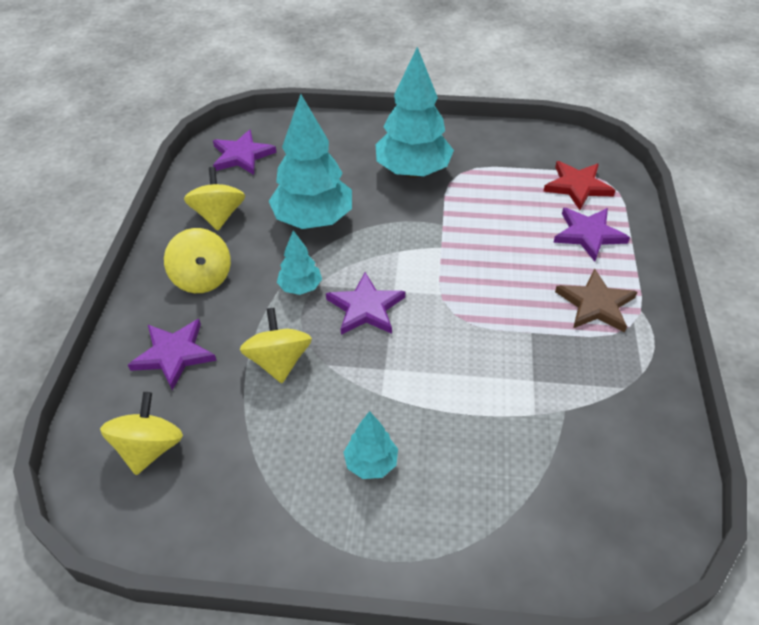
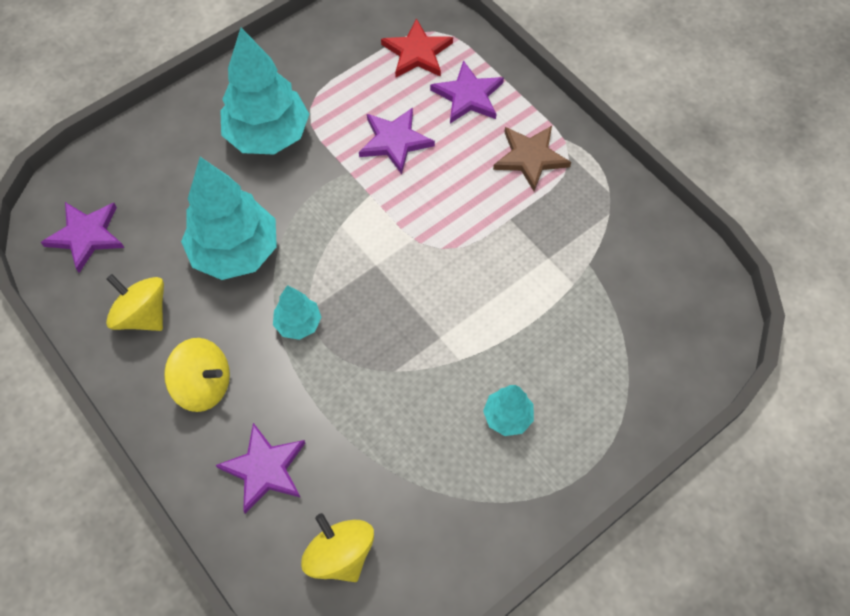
camera: 45 degrees left, 15 degrees up
(279, 361) = (355, 400): yellow spinning top -> none
(365, 308) = (370, 298): purple star -> purple star (395, 141)

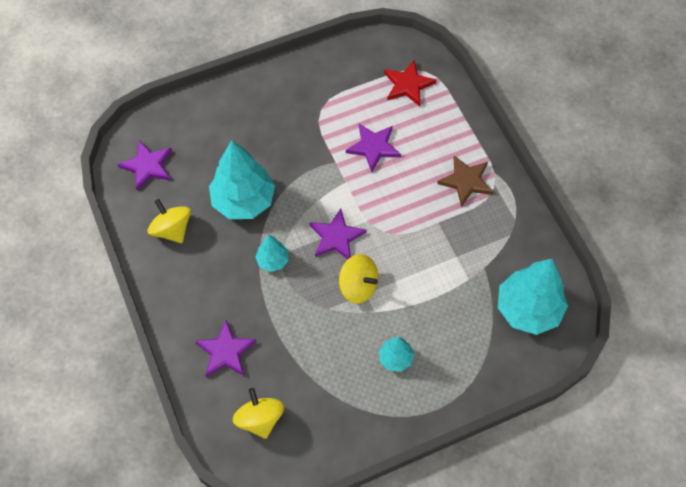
camera: 15 degrees right, 0 degrees up
(203, 385) = (200, 286): yellow spinning top -> yellow spinning top (358, 286)
(268, 136) = (286, 123): turquoise tree -> turquoise tree (528, 309)
(468, 96) = (435, 125): purple star -> purple star (336, 237)

